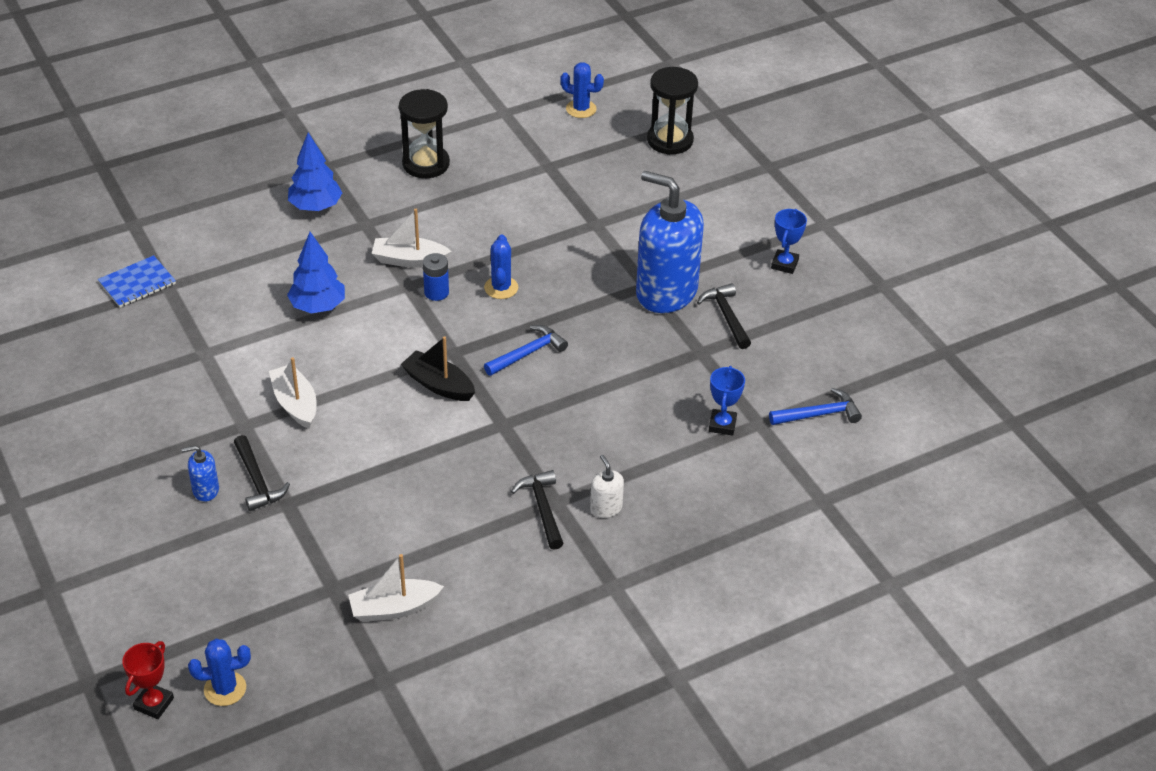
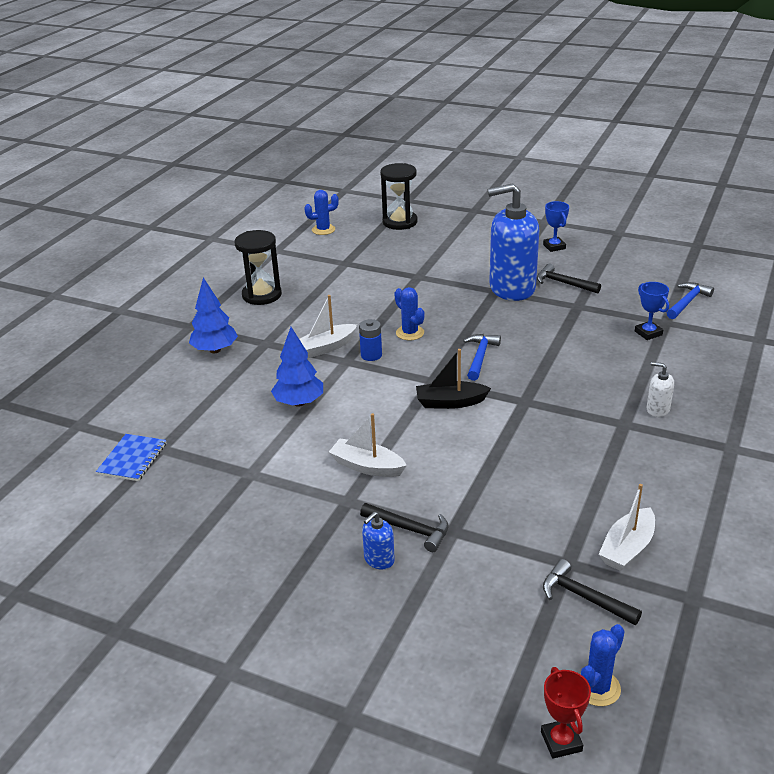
camera: 35 degrees left, 10 degrees down
(542, 508) = (622, 432): black hammer -> black hammer (584, 597)

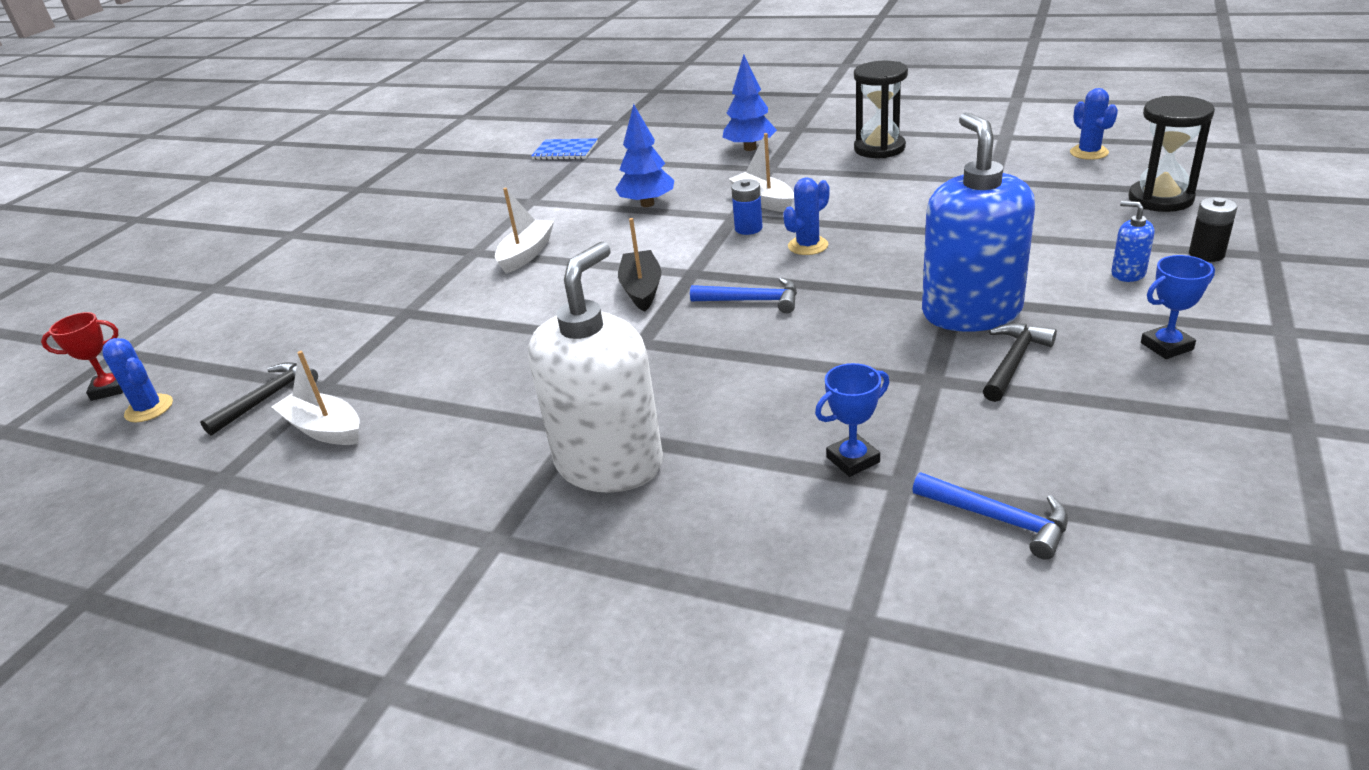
camera: 90 degrees right, 0 degrees up
(379, 559) = (382, 278): blue soap dispenser -> blue soap dispenser (1128, 273)
(410, 529) = (418, 288): black hammer -> none
(468, 223) = (1206, 254): none -> black battery
(657, 409) = (609, 463): white soap dispenser -> white soap dispenser, size x2.46

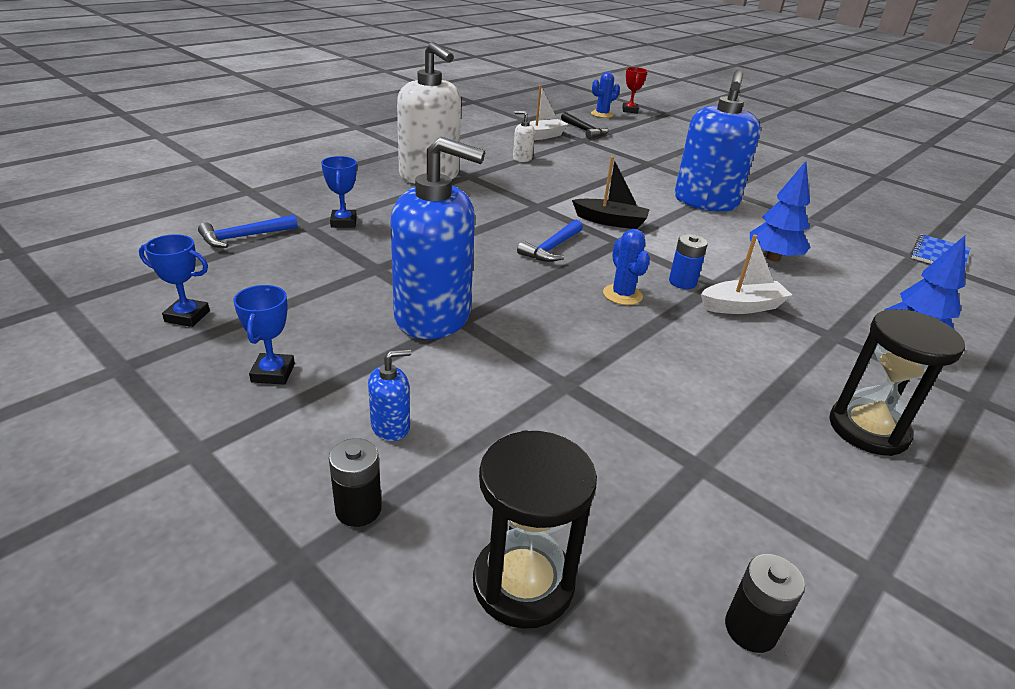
camera: 105 degrees right, 0 degrees up
(459, 410) = (522, 158): none -> white soap dispenser
(526, 254) = (705, 202): white boat -> blue soap dispenser
(1013, 362) = (352, 302): black hammer -> none
(1089, 152) = (750, 629): blue cactus -> black battery
(1189, 443) = (187, 316): none -> blue trophy

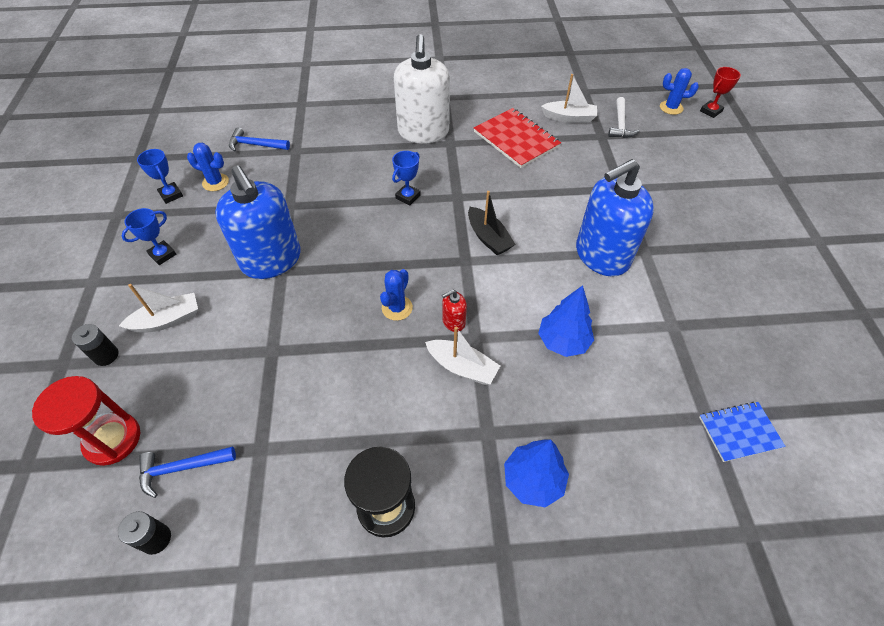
camera: 45 degrees right, 20 degrees up
(240, 283) = (215, 182): none -> blue cactus
(344, 222) = (318, 156): blue trophy -> blue trophy (408, 197)
(390, 426) = (167, 320): blue soap dispenser -> white boat
(522, 158) = (516, 139): white soap dispenser -> red notebook
(523, 583) = (113, 439): black hourglass -> red hourglass
(552, 248) = (410, 242): blue hammer -> blue hammer (182, 468)
(584, 131) = (620, 124): black hammer -> white hammer
(682, 282) = (453, 322): blue battery -> red soap dispenser

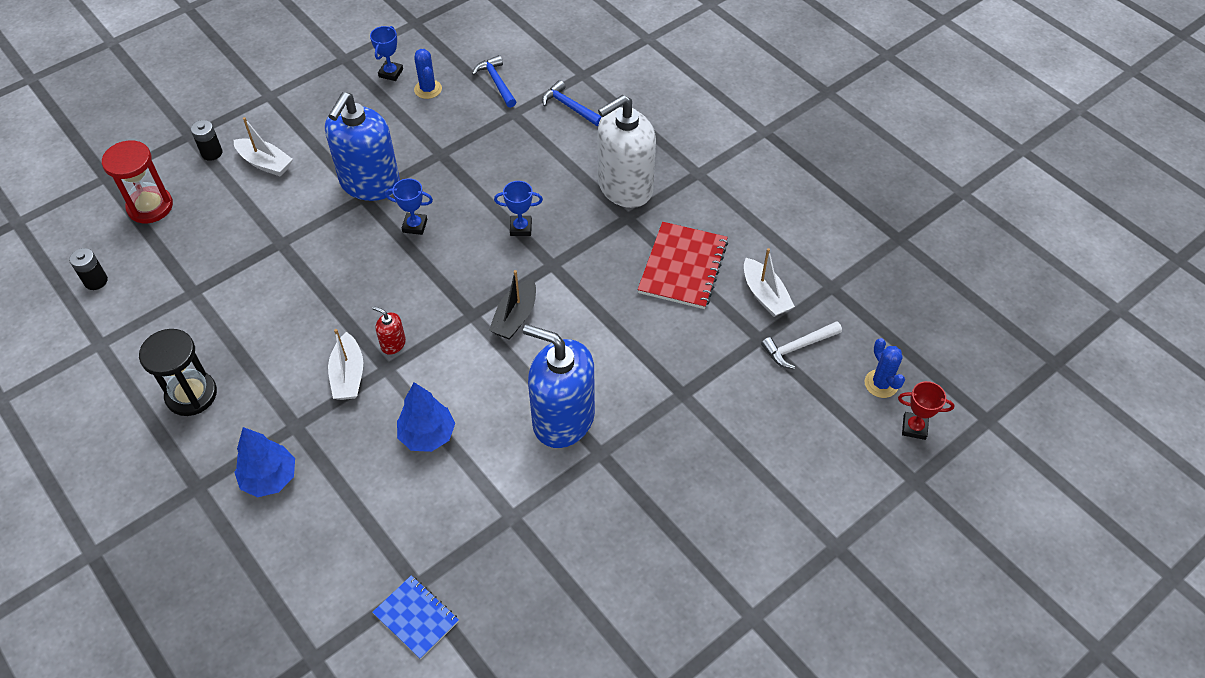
camera: 55 degrees right, 0 degrees up
(162, 255) = (324, 115): blue trophy -> blue trophy (415, 226)
(182, 468) = (152, 259): blue hammer -> blue hammer (569, 107)
(397, 308) = (380, 296): blue cactus -> none

